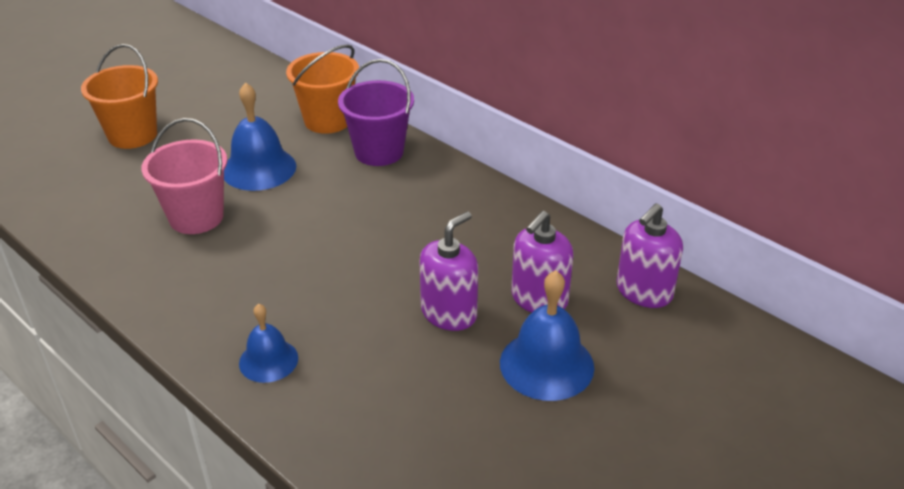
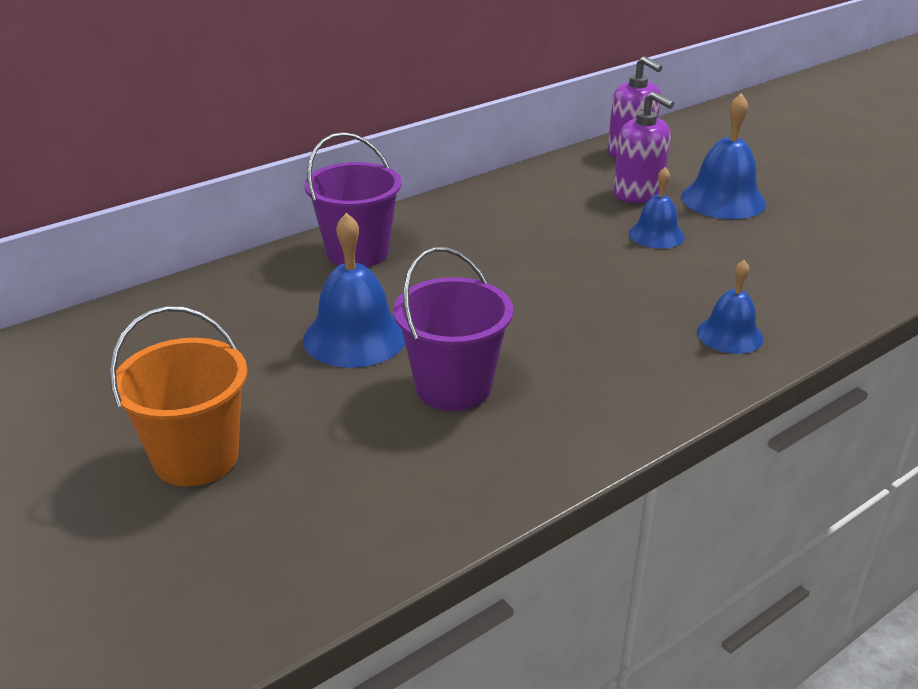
camera: 80 degrees left, 5 degrees down
(196, 217) = (453, 387): pink bucket -> purple bucket
(327, 120) = (263, 283): orange bucket -> none
(449, 313) = (656, 235): purple soap dispenser -> blue bell

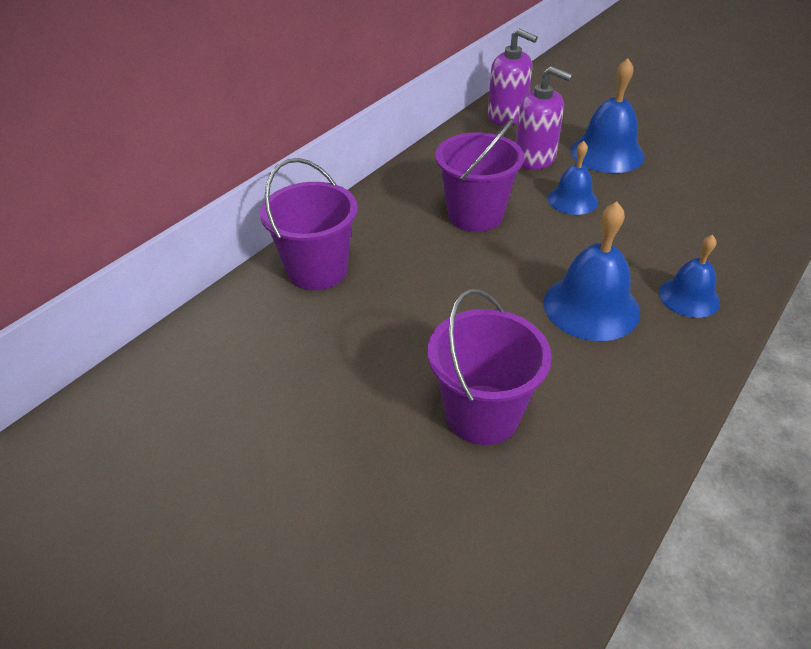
camera: 15 degrees left, 10 degrees up
(196, 458) = (267, 574): orange bucket -> none
(355, 337) = (361, 373): blue bell -> blue bell (591, 307)
(543, 232) = (475, 215): none -> purple bucket

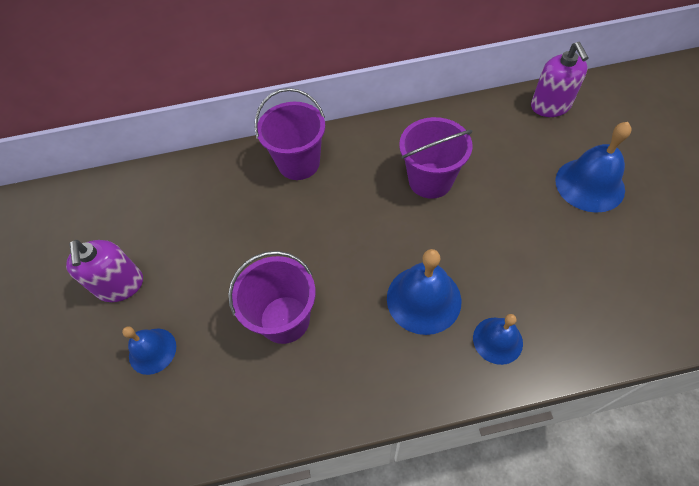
camera: 45 degrees right, 15 degrees up
(535, 158) = (526, 157): purple soap dispenser -> purple soap dispenser (120, 285)
(572, 200) = (511, 210): blue bell -> blue bell (152, 351)

